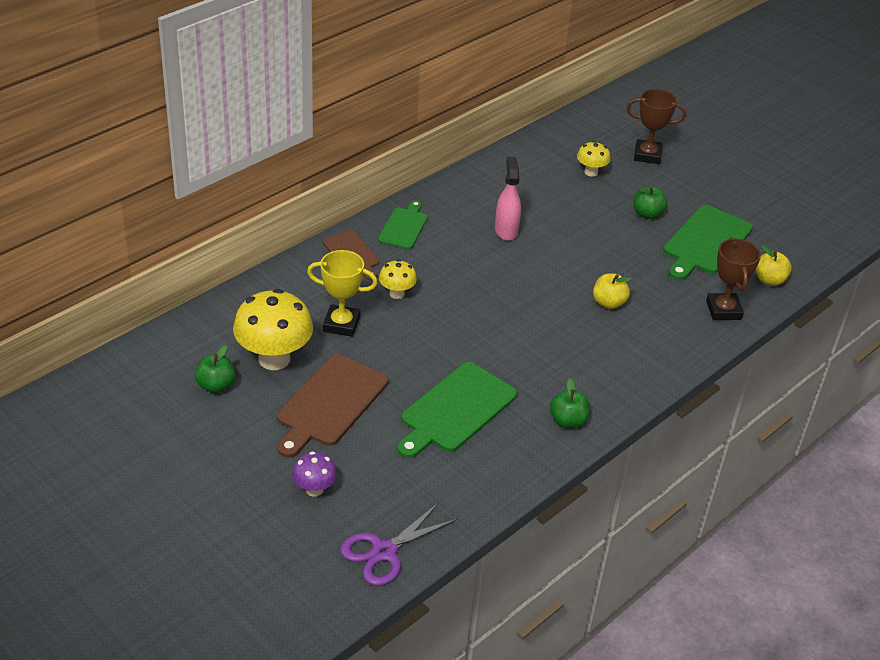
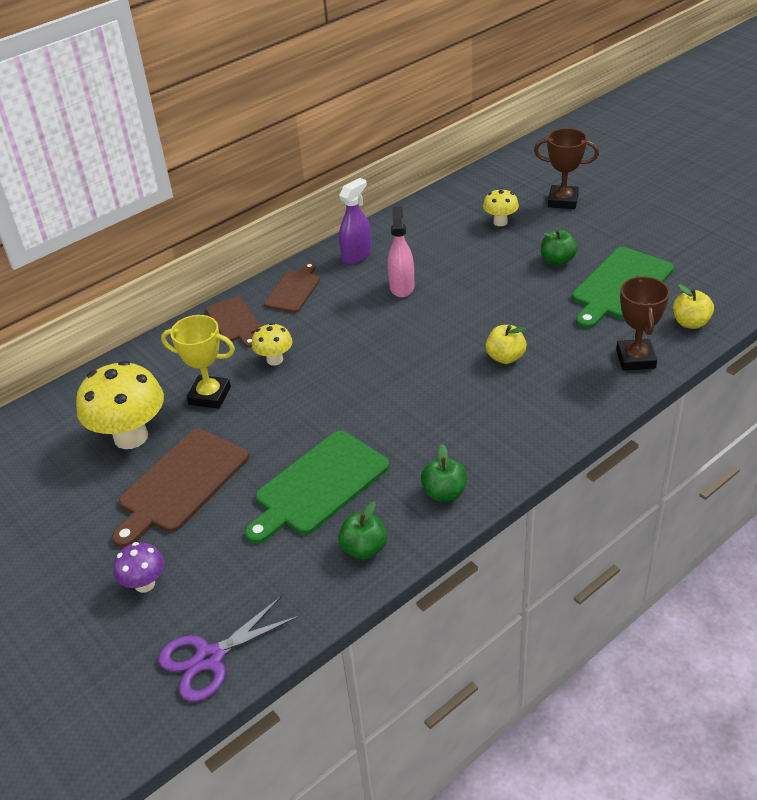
camera: 10 degrees right, 0 degrees up
(216, 385) = (63, 469): green apple -> green apple (364, 549)
(404, 227) = (294, 290): green cutting board -> brown cutting board
(459, 196) = (356, 255): none -> purple spray bottle

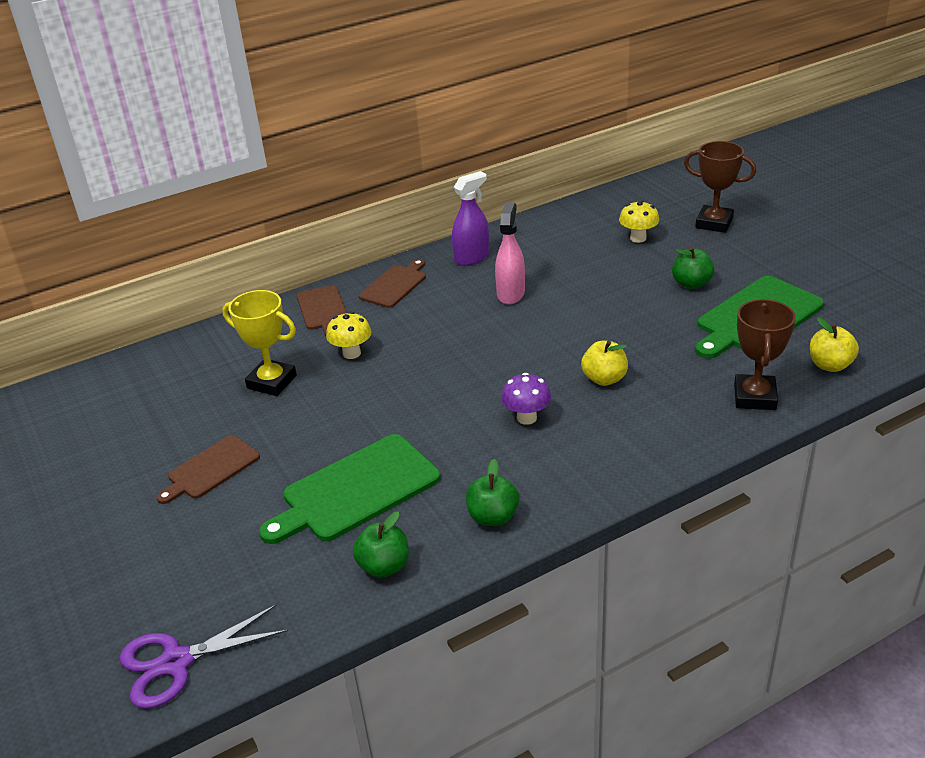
camera: 10 degrees right, 5 degrees down
(131, 437) = (176, 414): yellow mushroom -> none
(145, 584) = (136, 570): purple mushroom -> purple mushroom (526, 418)
(181, 484) = (210, 469): brown cutting board -> brown cutting board, size x0.60

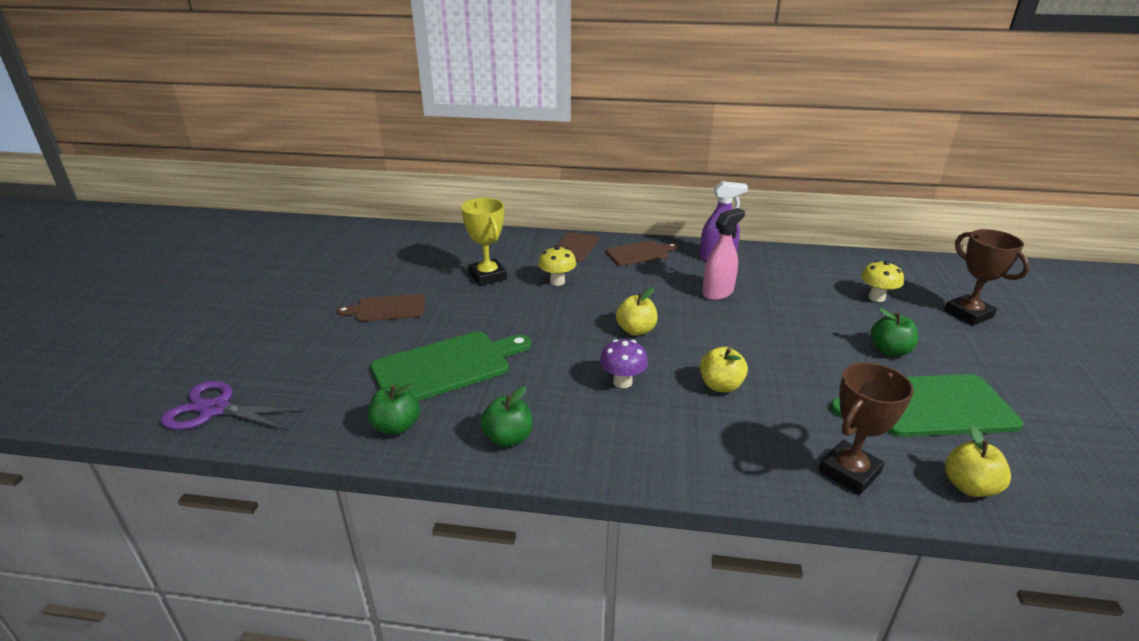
camera: 35 degrees right, 5 degrees down
(356, 490) = (446, 367): green cutting board -> green cutting board turned 150 degrees clockwise
(483, 365) = (636, 330): none -> yellow apple

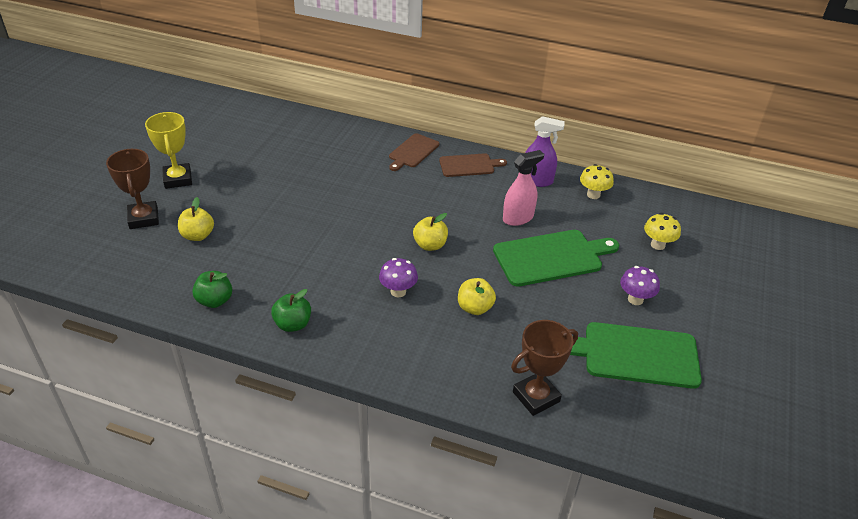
camera: 10 degrees right, 10 degrees up
(215, 409) = (90, 264): purple scissors -> none
(387, 308) = (236, 192): brown cutting board -> none
(446, 367) = (267, 255): green cutting board -> green cutting board (551, 257)
(487, 276) = (328, 171): yellow trophy -> yellow trophy (178, 179)
(557, 282) = (384, 186): yellow mushroom -> yellow mushroom (593, 195)
(890, 351) = (635, 299): green apple -> purple mushroom
(968, 314) = (730, 275): brown trophy -> brown trophy (143, 218)
(969, 486) = (622, 425): yellow apple -> yellow apple (198, 235)

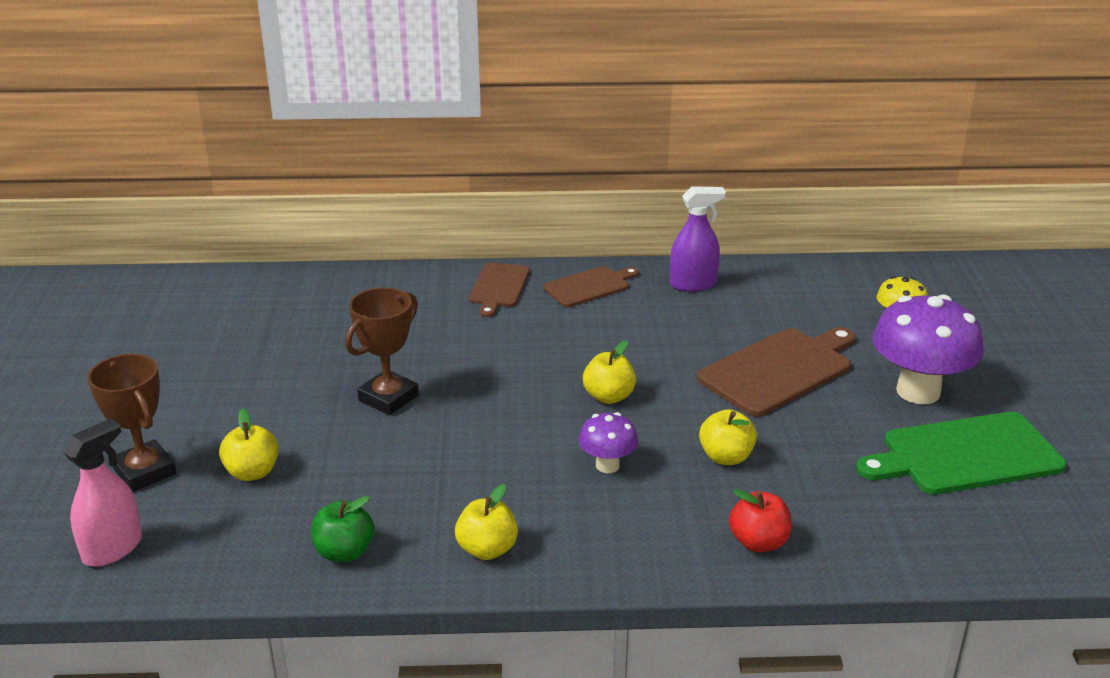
camera: 20 degrees left, 10 degrees down
(178, 179) = (163, 404): yellow trophy -> none
(293, 324) = (487, 549): green apple -> yellow apple
(455, 372) = (758, 542): none -> red apple
(518, 218) = (702, 334): pink spray bottle -> pink spray bottle (113, 548)
(536, 397) = (883, 540): brown trophy -> brown trophy (388, 398)
(551, 257) = (779, 370): green cutting board -> brown cutting board
(593, 195) = (777, 284): yellow mushroom -> none
(635, 299) = (918, 391): purple mushroom -> purple mushroom, size x1.94

